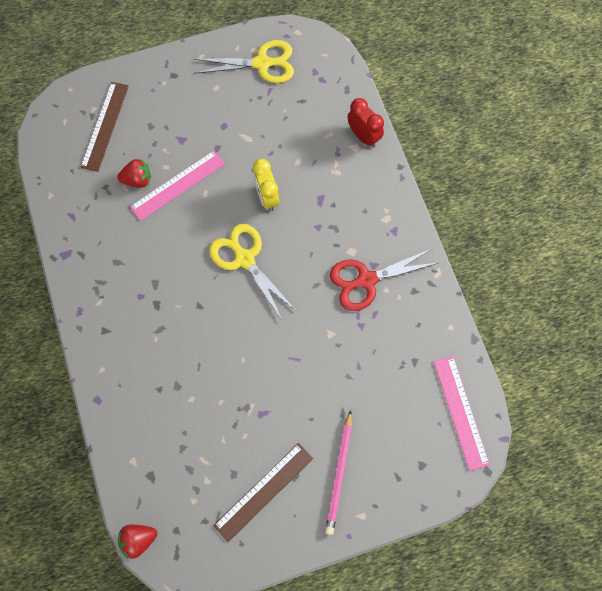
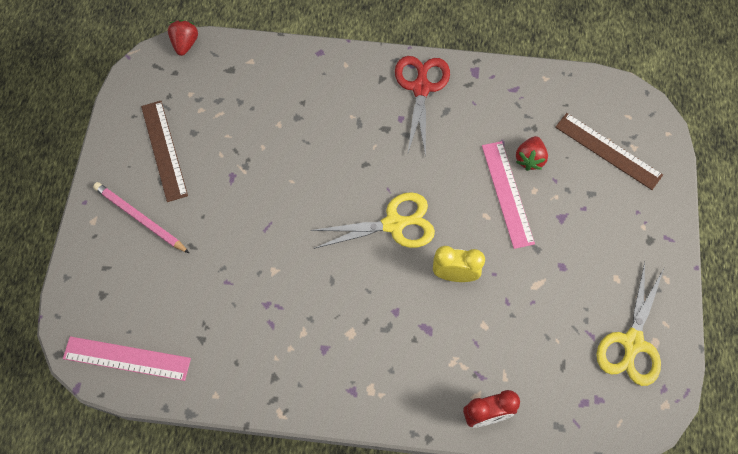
camera: 115 degrees right, 5 degrees down
(366, 280) = (311, 333): red scissors -> red scissors (421, 88)

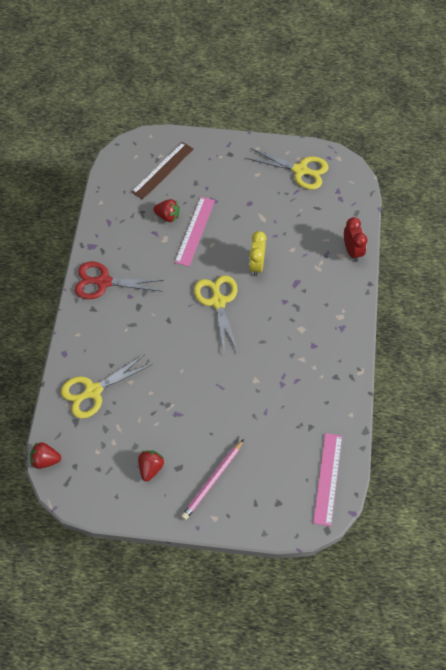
camera: 90 degrees left, 5 degrees down
(164, 150) = (150, 468): brown ruler -> red strawberry
(268, 85) = (93, 391): none -> yellow scissors
(507, 193) = (195, 231): pink ruler -> pink ruler turned 60 degrees counterclockwise

